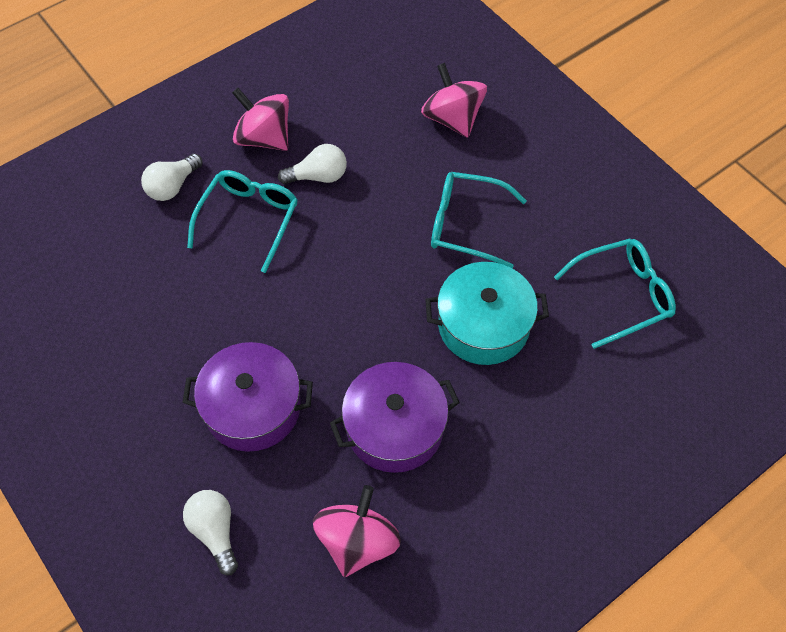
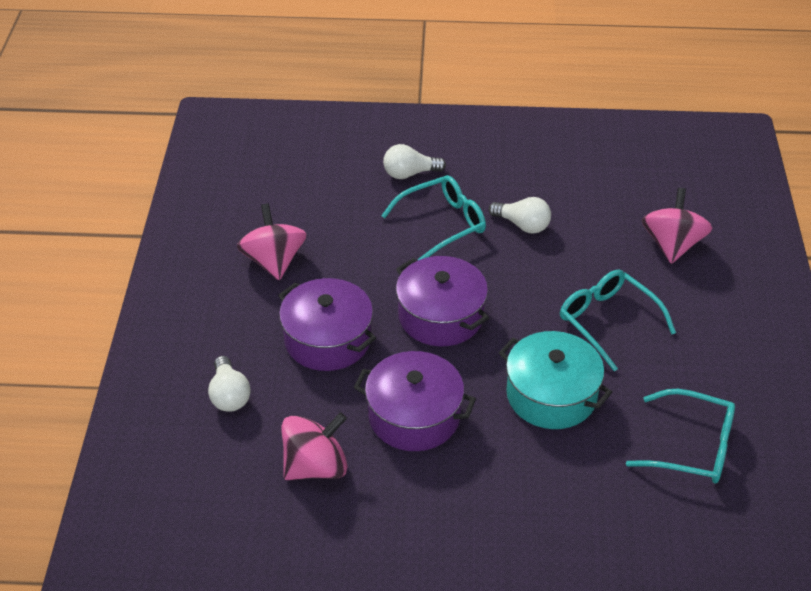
camera: 40 degrees right, 15 degrees down
(215, 531) = (229, 395): white light bulb -> white light bulb turned 150 degrees clockwise
(264, 138) = (506, 179): pink spinning top -> pink spinning top (274, 261)
(329, 314) = (441, 316): none -> purple pot

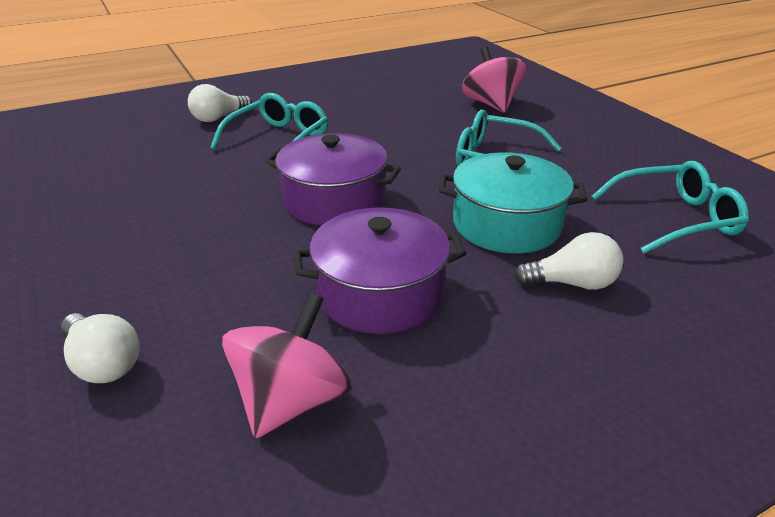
camera: 30 degrees left, 10 degrees down
(274, 261) = (102, 212): pink spinning top -> none
(328, 339) = (215, 258): purple pot -> none
(522, 225) = (355, 123): white light bulb -> white light bulb (572, 283)

